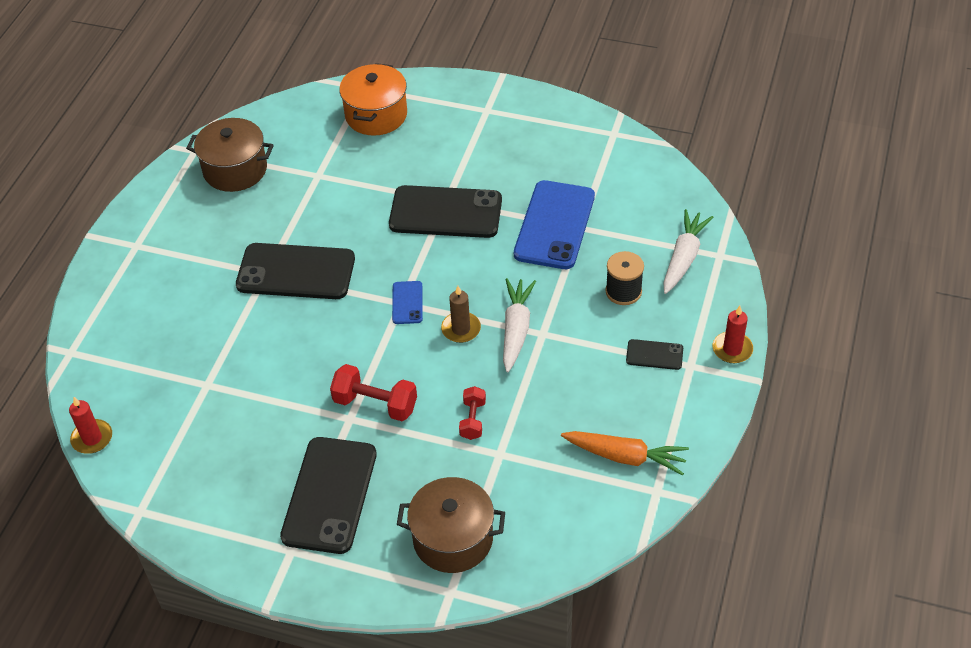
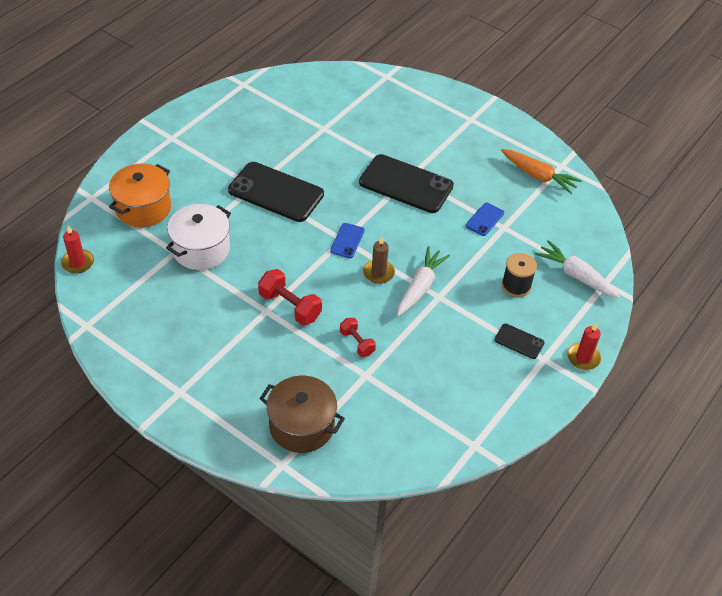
camera: 15 degrees right, 0 degrees up
(235, 170) = (266, 106): brown pot -> none
(237, 371) = (201, 249): none -> white pot
(330, 495) = (226, 361): black phone -> none
(376, 115) = (386, 98): orange pot -> orange pot (143, 208)
(473, 420) = (357, 343): red dumbbell -> red dumbbell turned 60 degrees counterclockwise
(554, 225) = (485, 219): blue phone -> blue phone, size x0.47
(626, 457) = (462, 411): orange carrot -> orange carrot (538, 176)
(684, 257) = (575, 275): white carrot -> white carrot turned 90 degrees counterclockwise

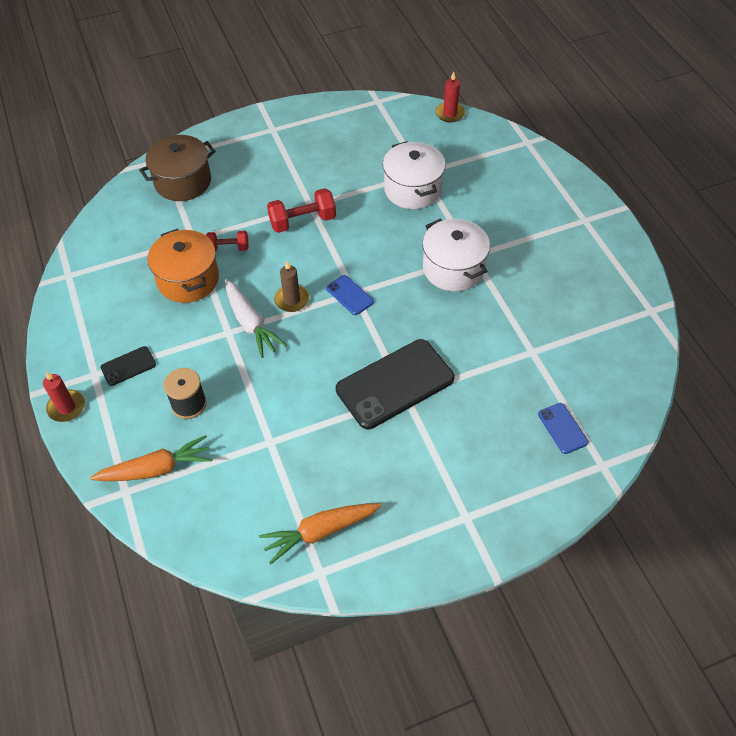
camera: 125 degrees right, 5 degrees up
(143, 208) = (492, 170): orange pot -> orange pot (188, 279)
(276, 192) = (453, 268): black phone -> white pot
(485, 219) = (293, 430): blue phone -> blue phone (562, 428)
(575, 275) = (157, 469): white carrot -> orange carrot

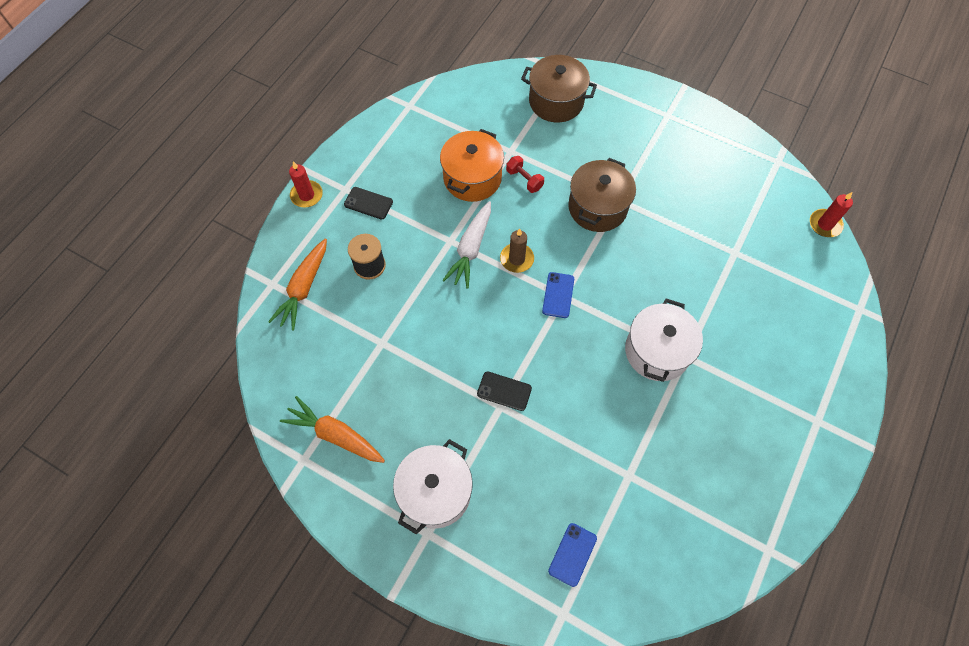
camera: 50 degrees right, 10 degrees up
(157, 469) = (303, 288): orange carrot -> orange carrot turned 75 degrees clockwise
(302, 221) = (597, 207): red dumbbell -> brown pot
(395, 384) = (504, 391): black phone -> black phone, size x0.47
(412, 189) = (709, 259): white pot -> white pot (435, 492)

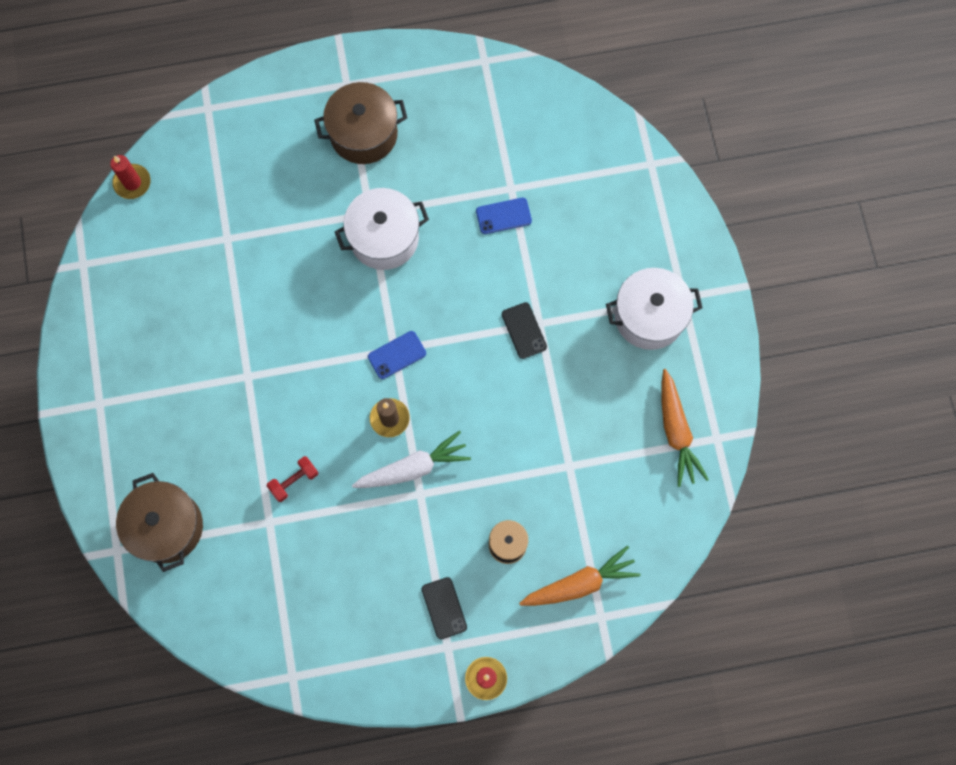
camera: 130 degrees left, 10 degrees up
(472, 178) = (332, 532): orange pot -> none
(524, 180) = (294, 481): red dumbbell -> red dumbbell turned 45 degrees clockwise
(572, 554) = (605, 186): blue phone -> blue phone (503, 216)
(597, 207) = (272, 389): brown pot -> brown pot (364, 134)

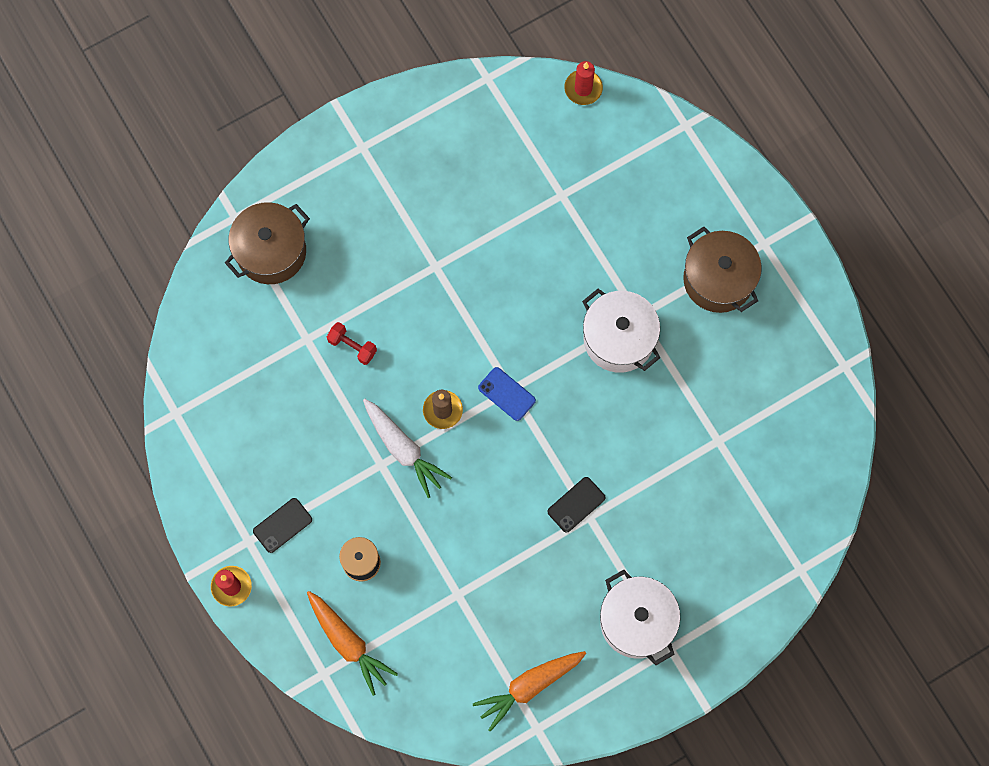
camera: 70 degrees right, 0 degrees up
(503, 216) = (686, 444): blue phone -> none

